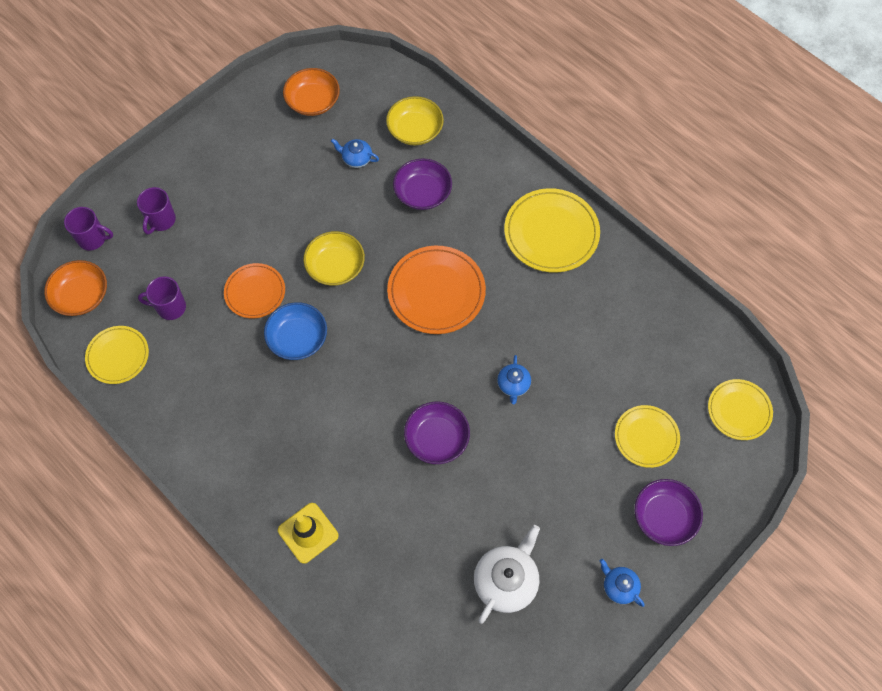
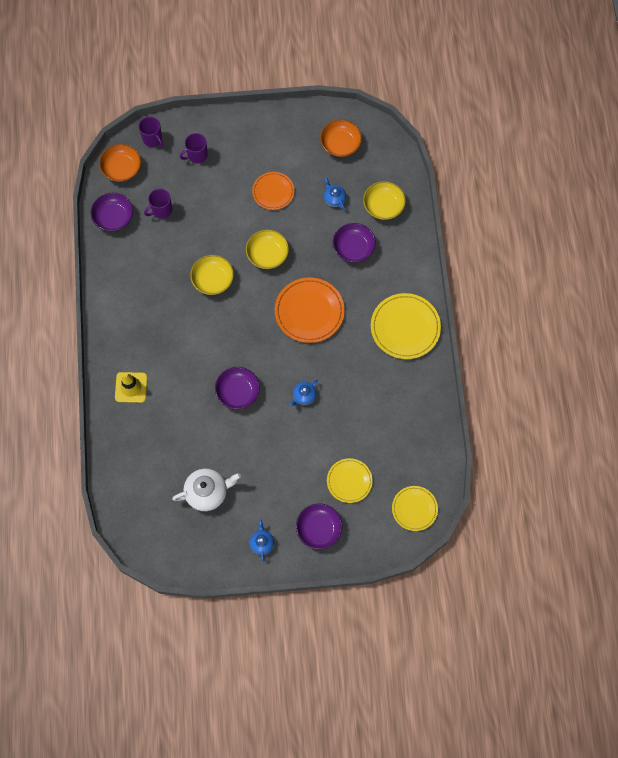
camera: 40 degrees right, 5 degrees up
(118, 356) = (113, 217): yellow plate -> purple bowl
(170, 307) = (161, 210): purple mug -> purple mug turned 75 degrees counterclockwise
(255, 292) = (212, 236): orange plate -> orange plate (273, 192)
(298, 338) = (213, 280): blue bowl -> yellow bowl

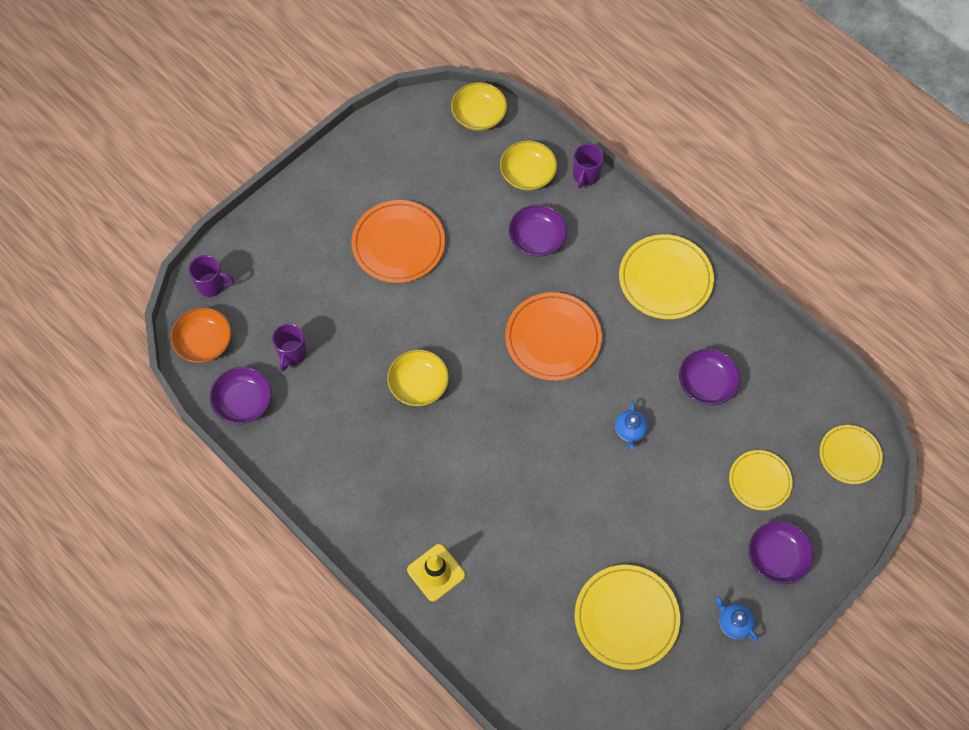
camera: 40 degrees left, 5 degrees down
(197, 155) = (278, 266): purple mug -> purple mug (585, 175)
(207, 492) = (626, 618): white teapot -> yellow plate
(238, 392) = (557, 482): purple bowl -> purple bowl (706, 383)
(267, 254) = (453, 313): yellow bowl -> yellow bowl (479, 115)
(273, 192) = (398, 244): orange plate -> orange plate, size x1.60
(334, 198) = (470, 203): blue teapot -> none
(340, 144) = (424, 144): orange bowl -> none

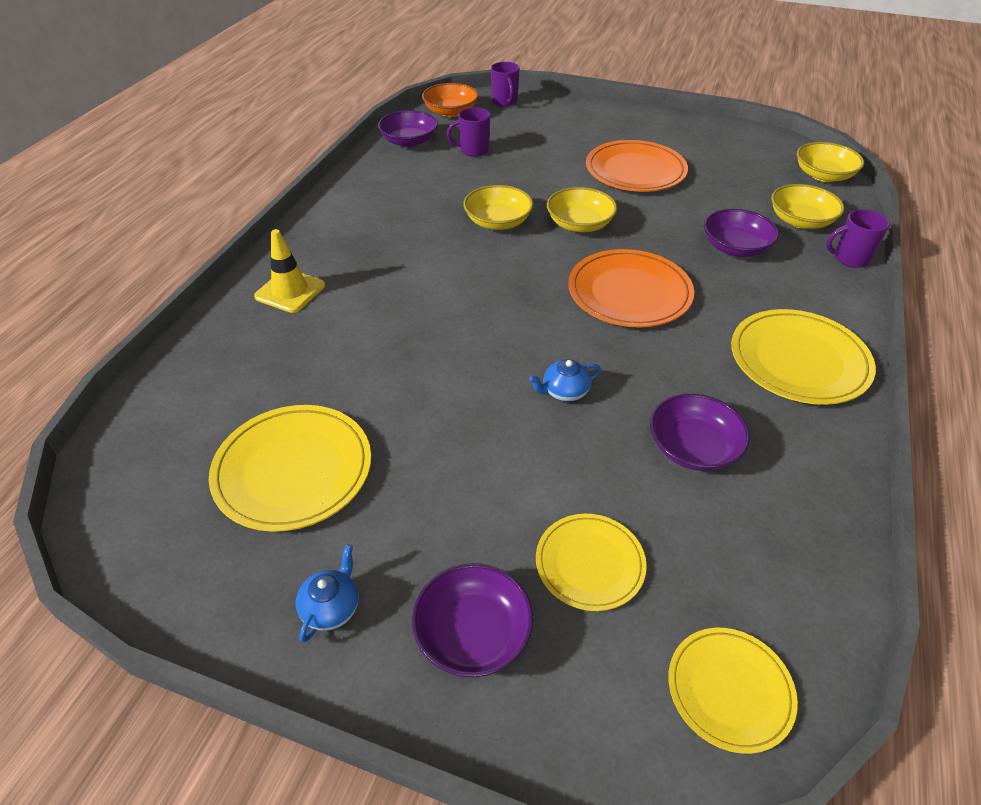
camera: 65 degrees right, 20 degrees down
(453, 326) = (579, 224): none -> yellow bowl

